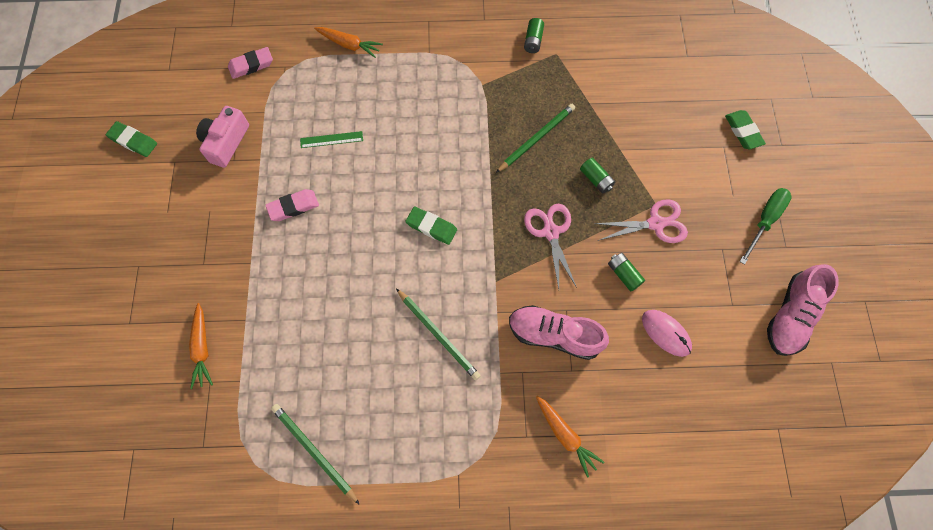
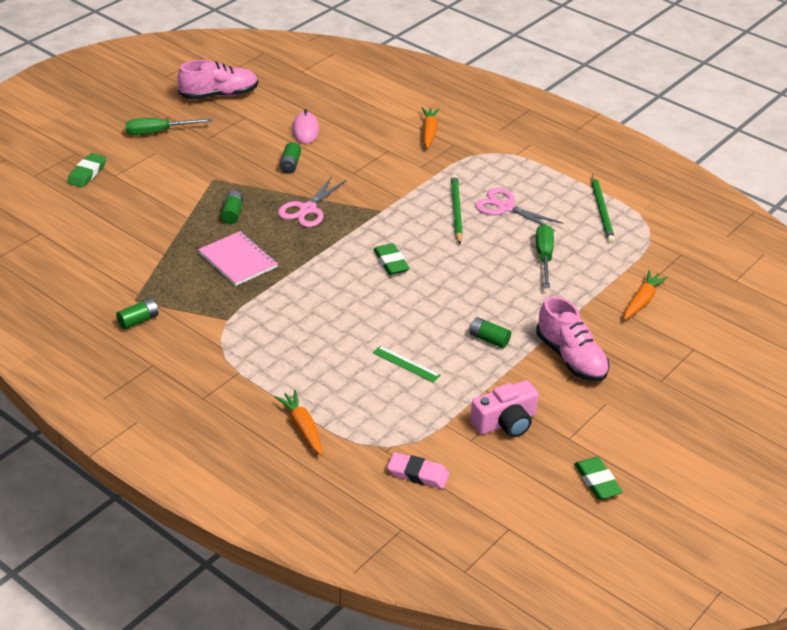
camera: 140 degrees left, 30 degrees down
(293, 207) = (489, 339): pink eraser -> green battery
(319, 337) = (544, 257): none -> green screwdriver
(536, 138) = (238, 260): green pencil -> pink notebook
(554, 335) = (377, 168): pink shoe -> pink shoe (571, 358)
(655, 224) = (229, 171): pink scissors -> pink scissors (505, 207)

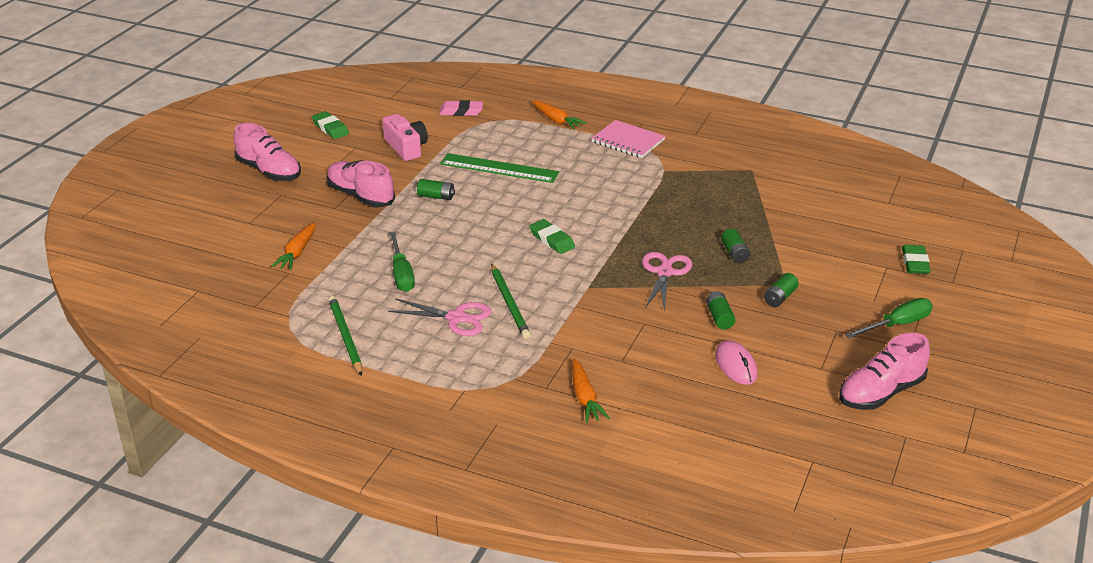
camera: 165 degrees right, 5 degrees down
(138, 320) = (734, 157): green battery -> green battery (780, 297)
(238, 260) = (693, 214): pink notebook -> pink notebook (628, 141)
(406, 364) = (499, 168): green ruler -> green ruler, size x1.91
(505, 422) = (406, 147): pink camera -> pink camera turned 105 degrees clockwise
(675, 420) = (269, 171): none -> pink shoe

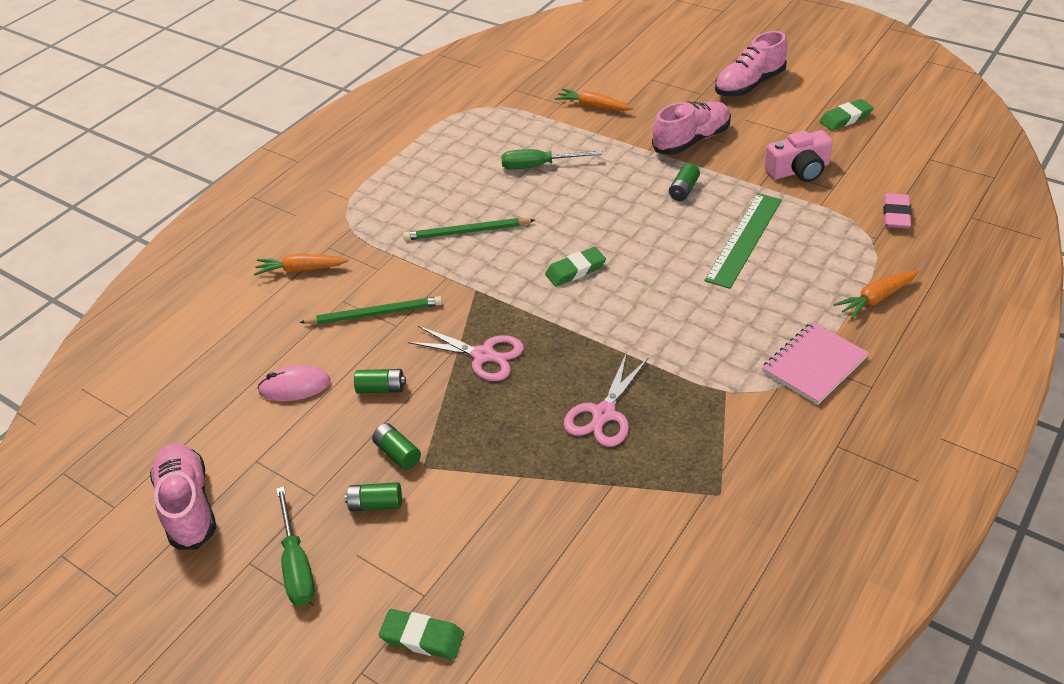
camera: 105 degrees right, 10 degrees up
(345, 337) = (451, 136): green pencil -> green pencil (375, 314)
(456, 318) = (455, 197): pink scissors -> pink scissors (604, 414)
(734, 253) = (505, 428): green battery -> green battery (376, 504)

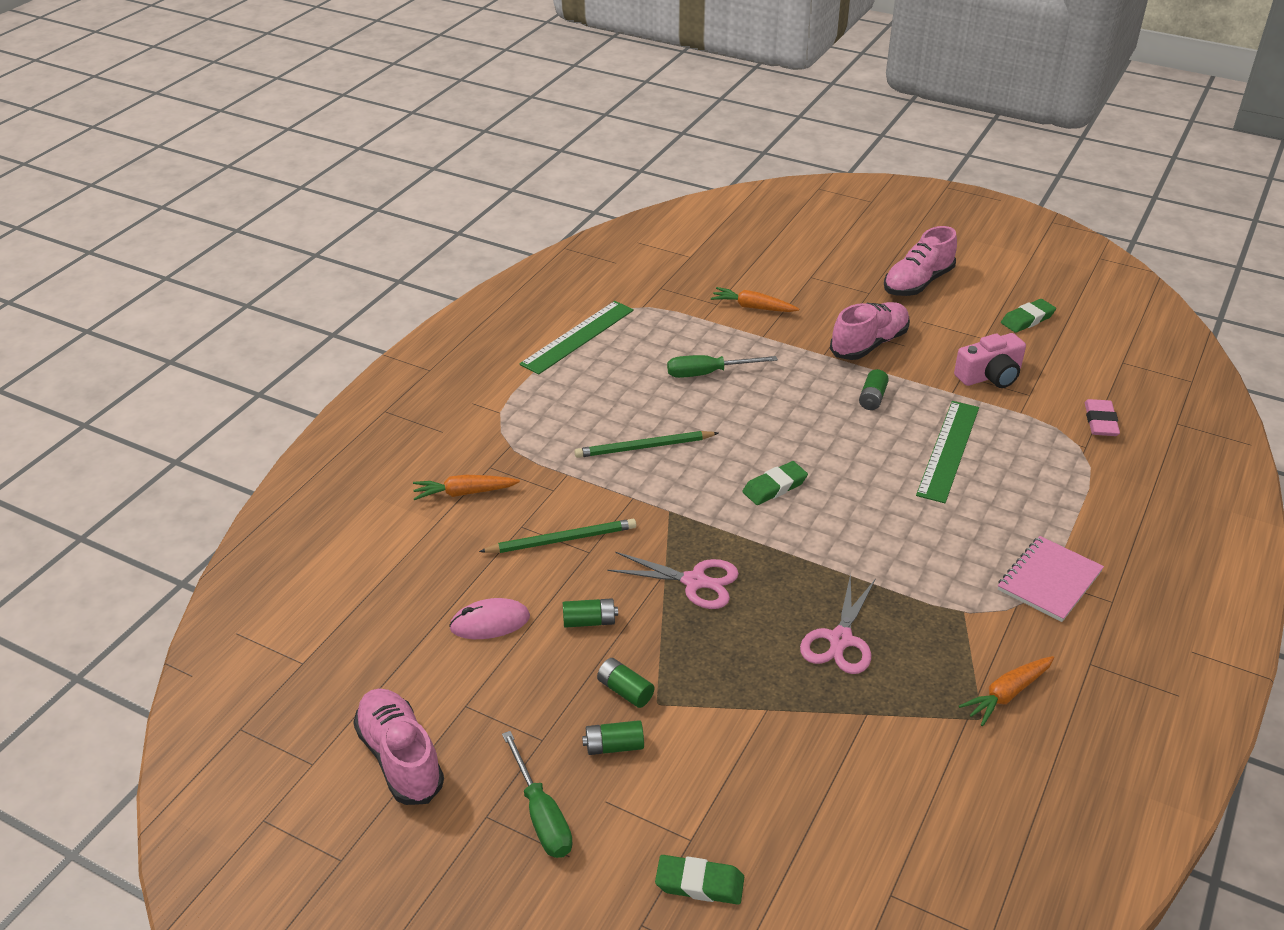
camera: 10 degrees left, 5 degrees down
(432, 133) = (578, 337): none -> green ruler
(876, 299) = (1098, 510): orange carrot -> orange carrot (1007, 694)

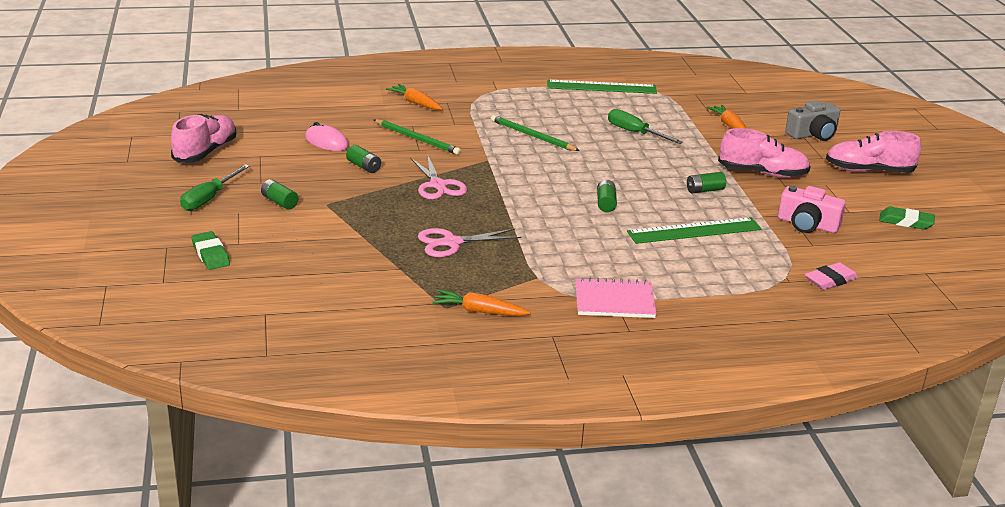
camera: 50 degrees right, 10 degrees down
(625, 691) = (324, 192): green battery -> green battery (605, 203)
(774, 487) = (560, 184): green eraser -> none
(818, 271) = (813, 134): none -> grey camera

